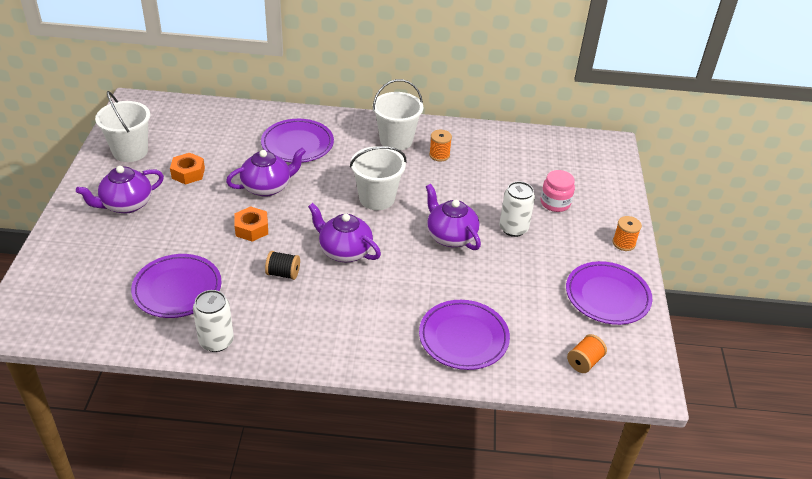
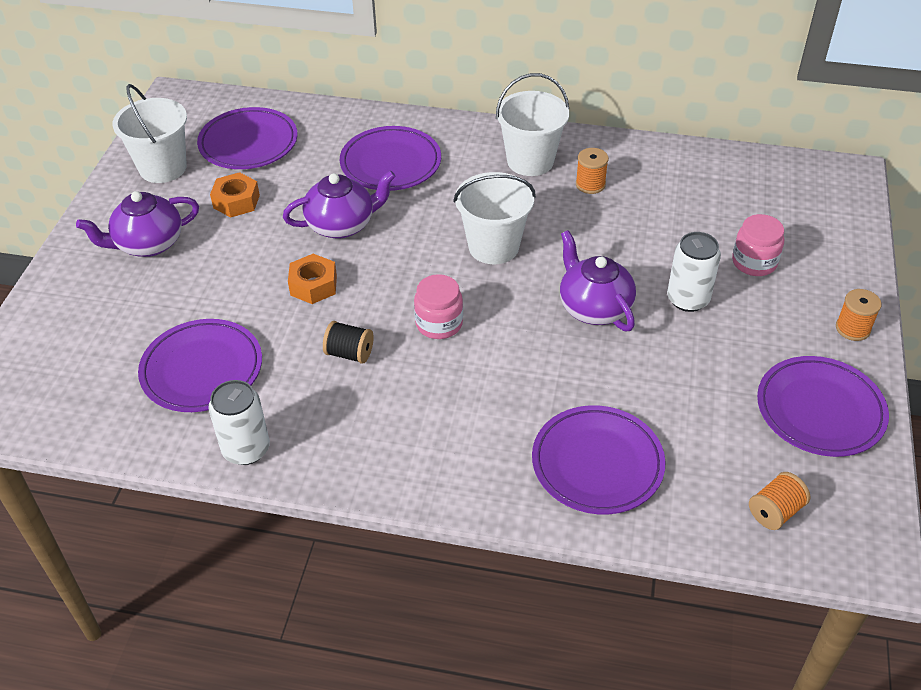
camera: 10 degrees right, 5 degrees up
(192, 133) = (248, 143): none -> purple plate
(344, 251) = (439, 324): purple teapot -> pink jar

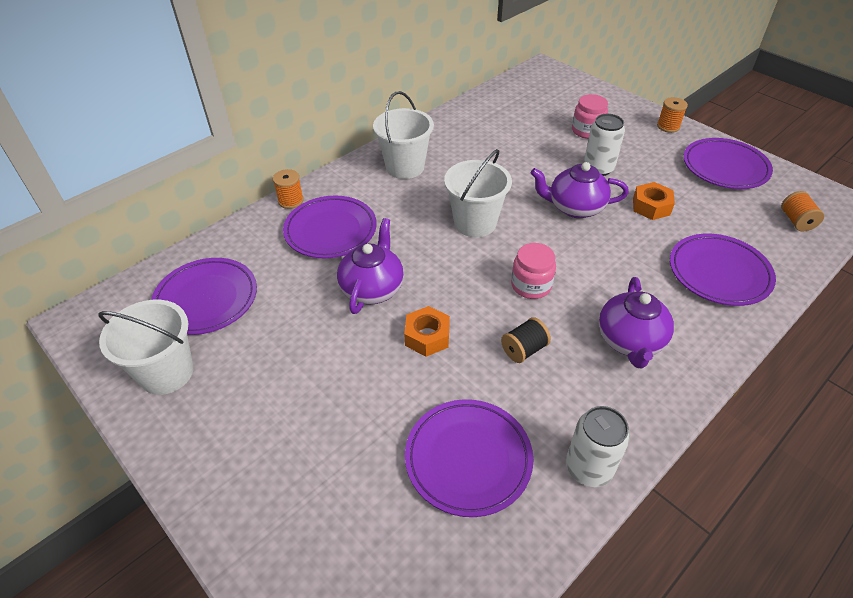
camera: 55 degrees left, 0 degrees up
(148, 244) = (262, 430): purple teapot -> purple teapot (630, 341)
(236, 201) = (273, 340): orange nut -> orange nut (651, 206)
(590, 184) = (456, 154): orange spool -> orange spool (291, 201)

